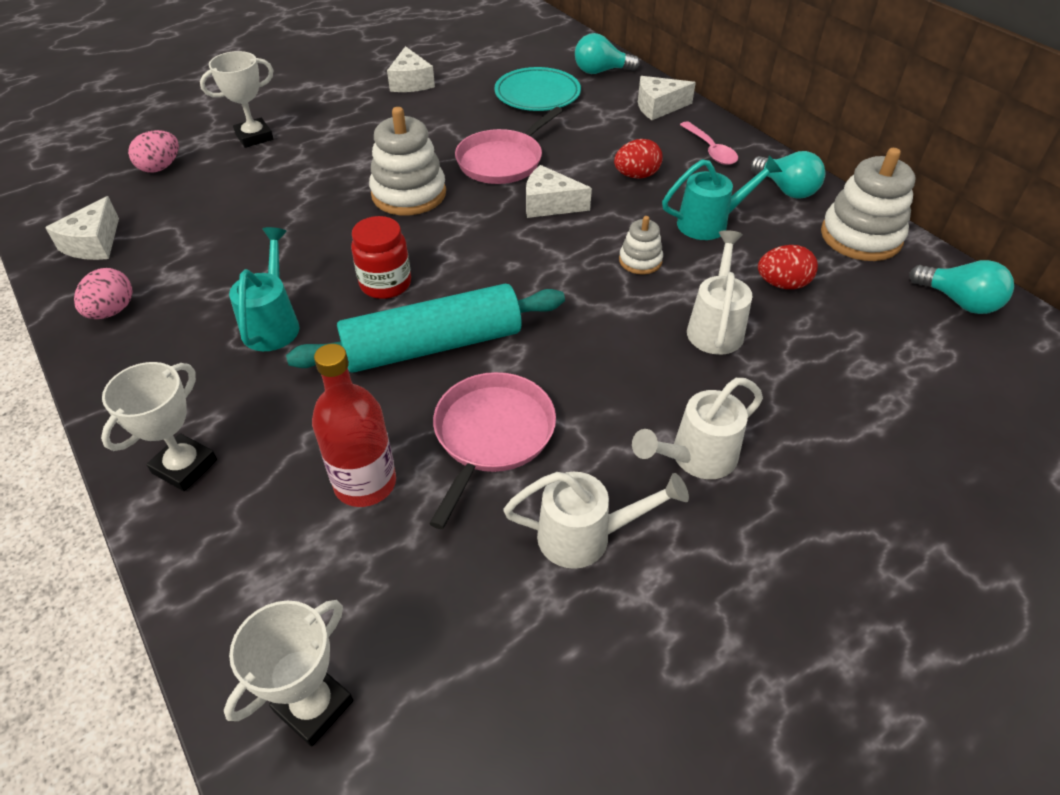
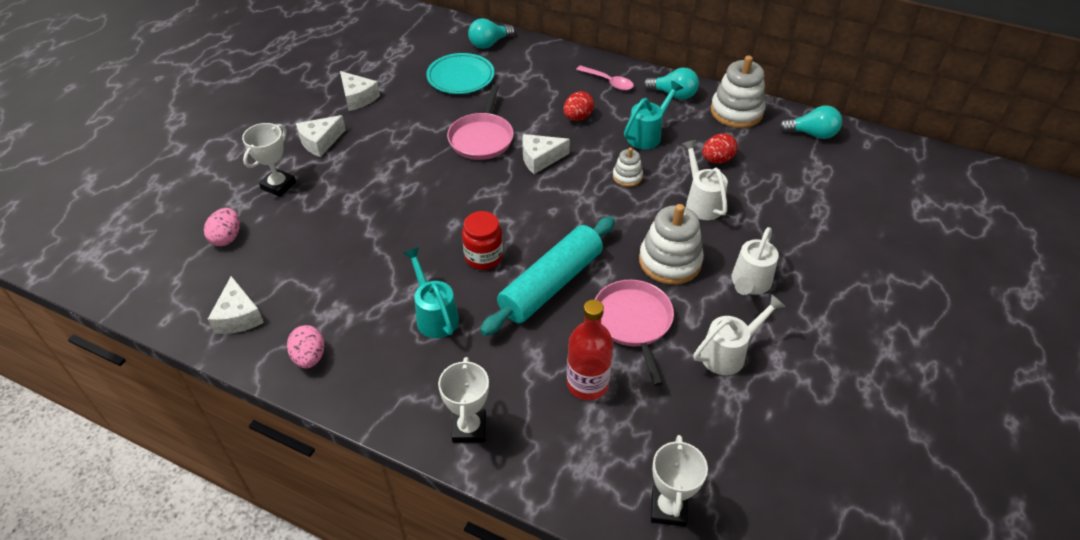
camera: 30 degrees left, 0 degrees up
(409, 194) = (439, 187): white stacking toy -> white stacking toy (670, 261)
(658, 107) = (550, 60): white cheese -> white cheese (320, 142)

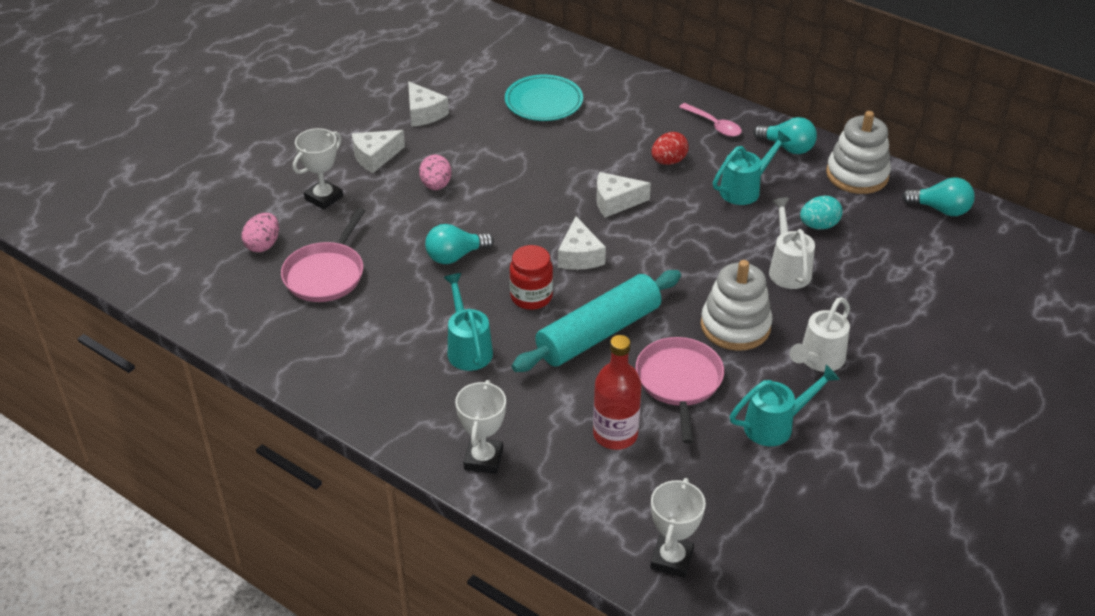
camera: 10 degrees right, 5 degrees down
(238, 316) = (266, 323): white cheese -> white cheese (579, 256)
(309, 357) = (332, 371): pink egg -> pink egg (436, 185)
(482, 138) = (554, 172): pink pan -> pink pan (326, 274)
(489, 44) = (584, 67): turquoise light bulb -> turquoise light bulb (455, 256)
(627, 177) = (710, 232): white stacking toy -> none
(717, 160) = (818, 225): red egg -> turquoise egg
(728, 353) = (775, 425): white watering can -> turquoise watering can

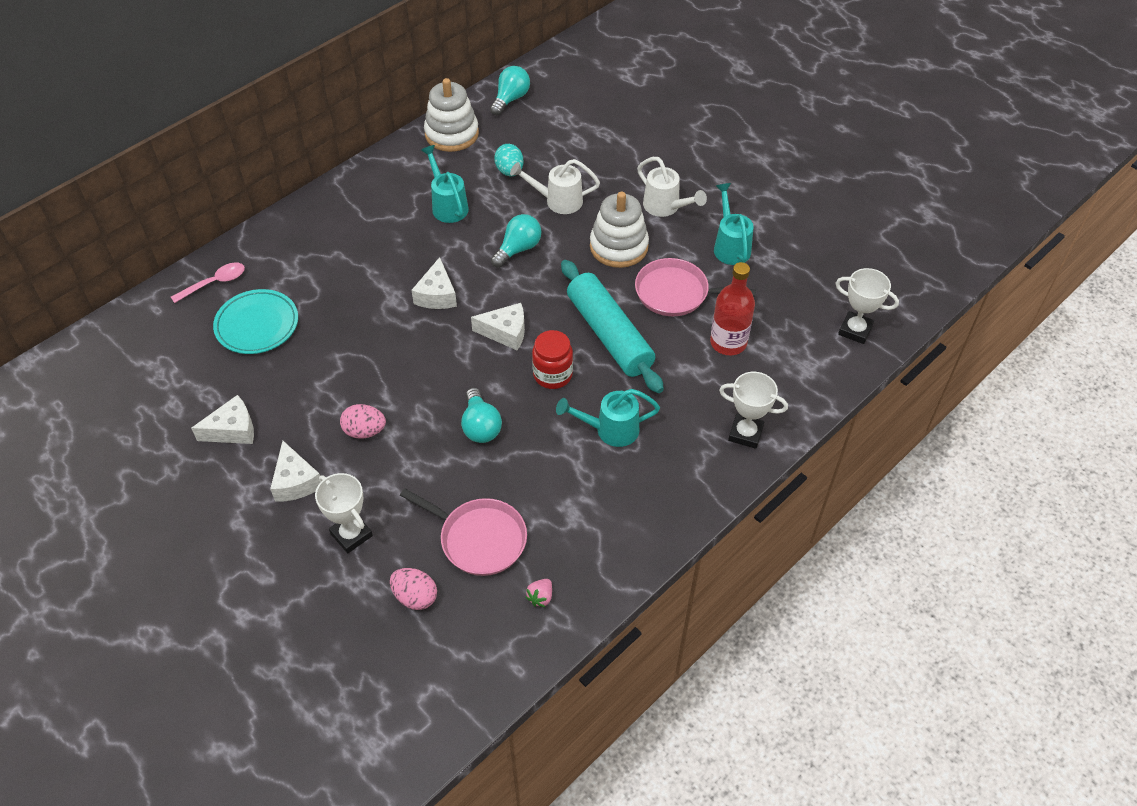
camera: 80 degrees left, 10 degrees up
(265, 322) = (540, 597): none -> pink strawberry
(668, 161) = (390, 248): red egg -> none
(714, 125) = (348, 207): pink spoon -> pink spoon (214, 283)
(787, 147) = (399, 166): turquoise light bulb -> turquoise light bulb (518, 249)

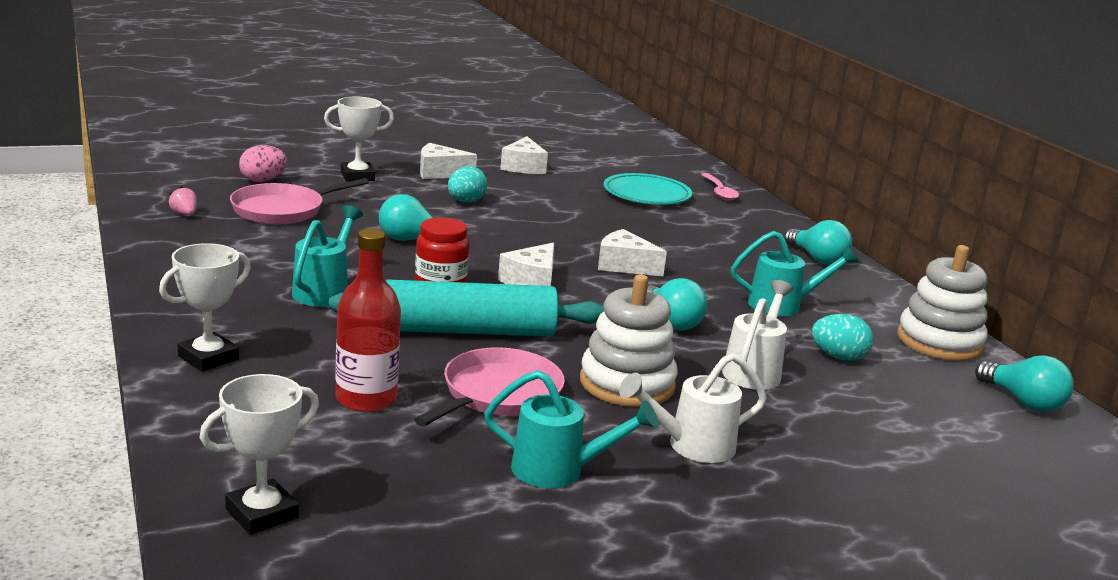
camera: 110 degrees right, 30 degrees down
(342, 202) = (817, 258): none -> turquoise light bulb
(365, 431) = (465, 202): pink egg -> turquoise egg

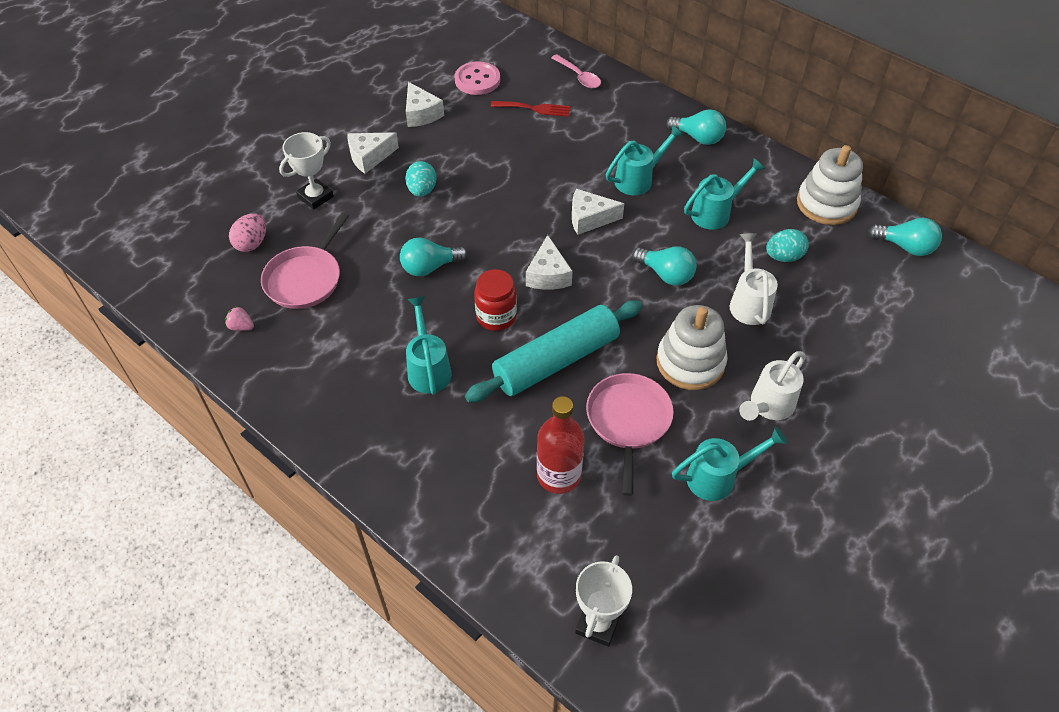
camera: 25 degrees left, 30 degrees up
(208, 358) = (427, 493): white trophy -> none
(606, 166) = (477, 80): none -> pink button
(646, 195) = (534, 108): turquoise plate -> red fork
(712, 261) = (638, 179): none -> turquoise watering can

